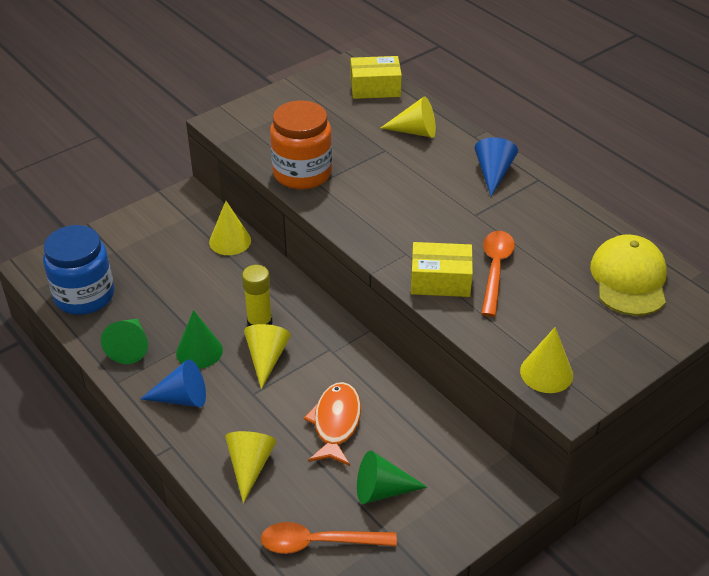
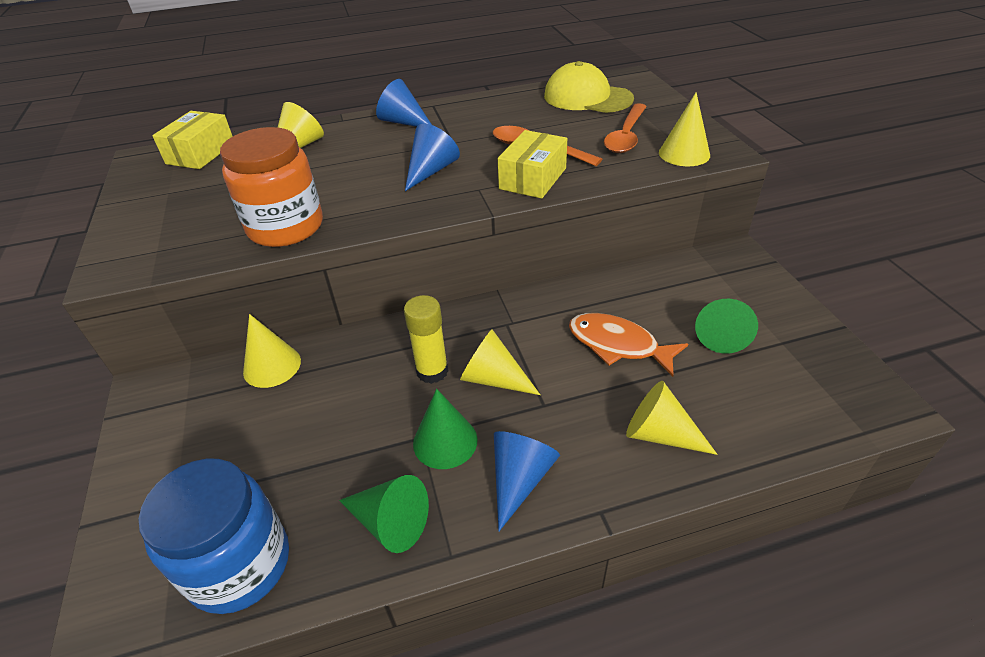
camera: 65 degrees left, 0 degrees up
(318, 542) = (785, 399): orange spoon -> orange spoon (626, 136)
(419, 217) = (431, 171): none -> blue cone

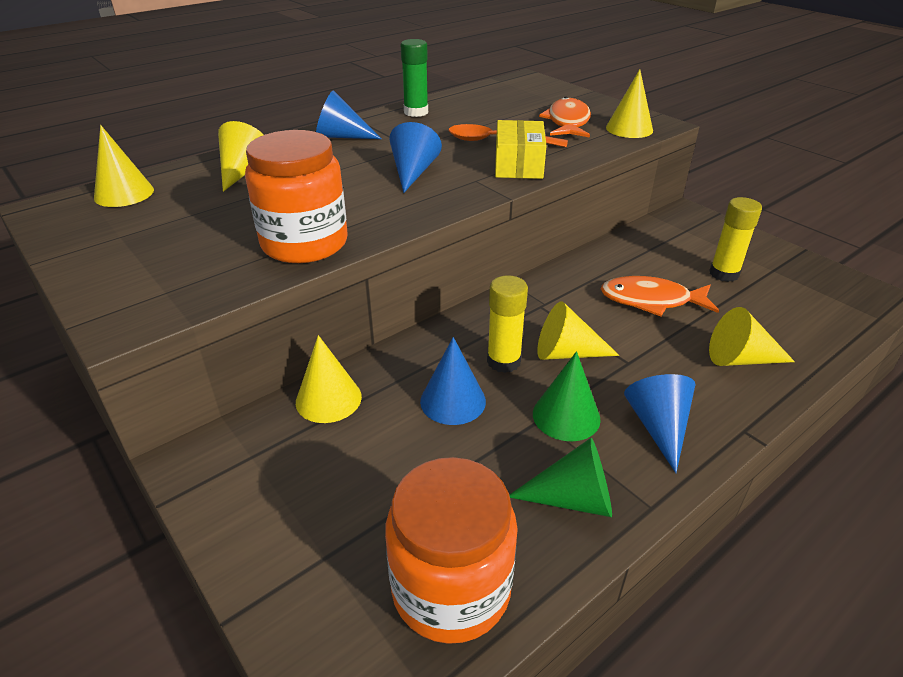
camera: 25 degrees left, 5 degrees down
(201, 153) = (124, 194): yellow box -> yellow cone
(239, 564) = (451, 589): blue jar -> orange jar
(363, 397) = (453, 401): none -> blue cone
(490, 104) = (416, 112): none -> green glue stick
(587, 97) = (503, 97): yellow cap -> none
(626, 136) = (567, 122): orange spoon -> orange fish
(721, 333) = (724, 274): green cone -> yellow glue stick

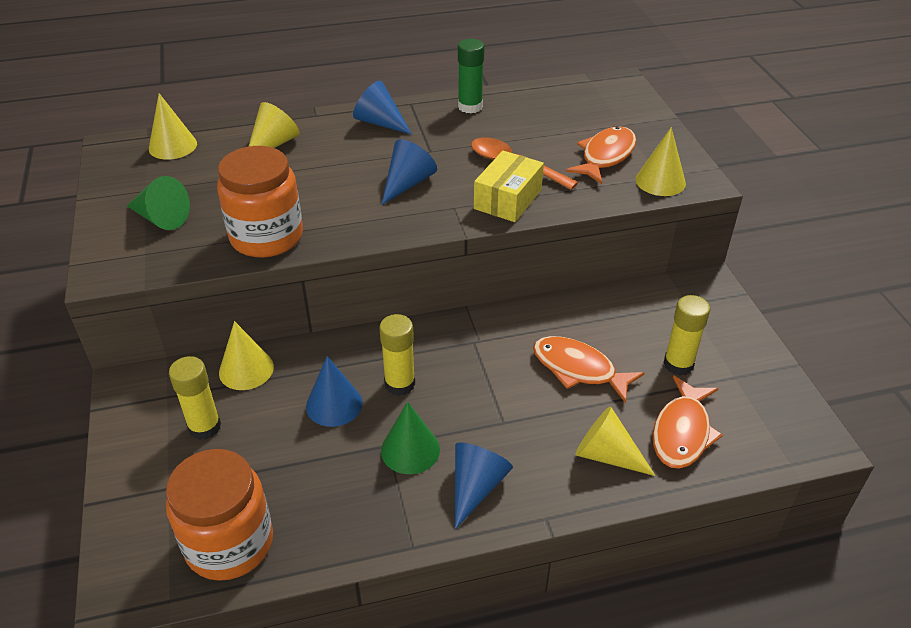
camera: 25 degrees right, 5 degrees up
(323, 472) = (204, 427): none -> yellow glue stick
(566, 353) = (457, 394): yellow cone -> none
(572, 499) = (360, 516): green cone -> green cone (161, 218)
(779, 322) = (682, 432): none -> orange fish

